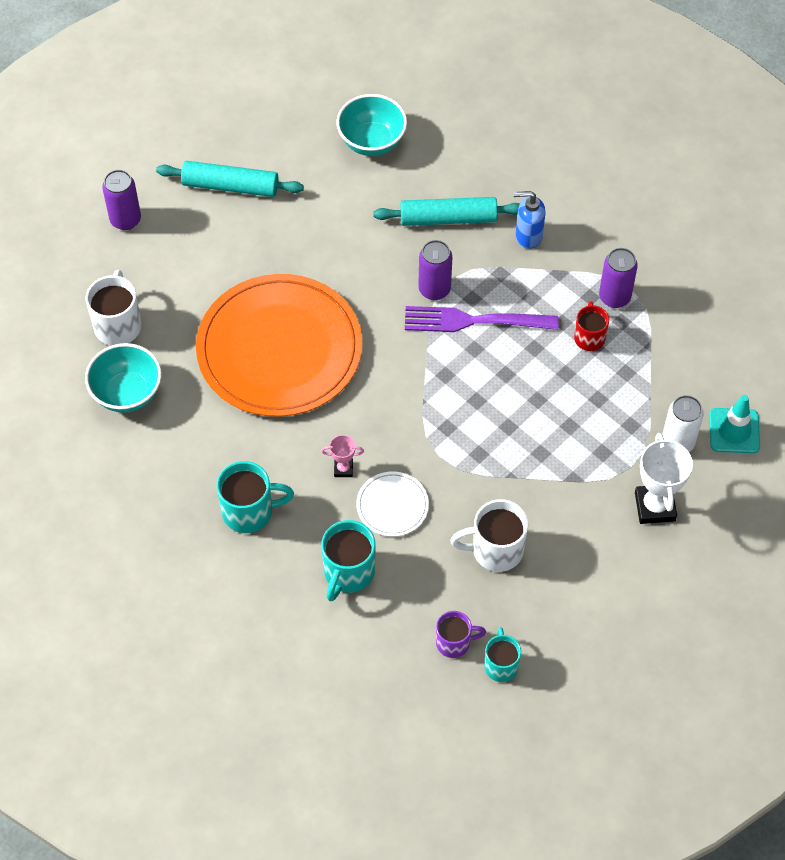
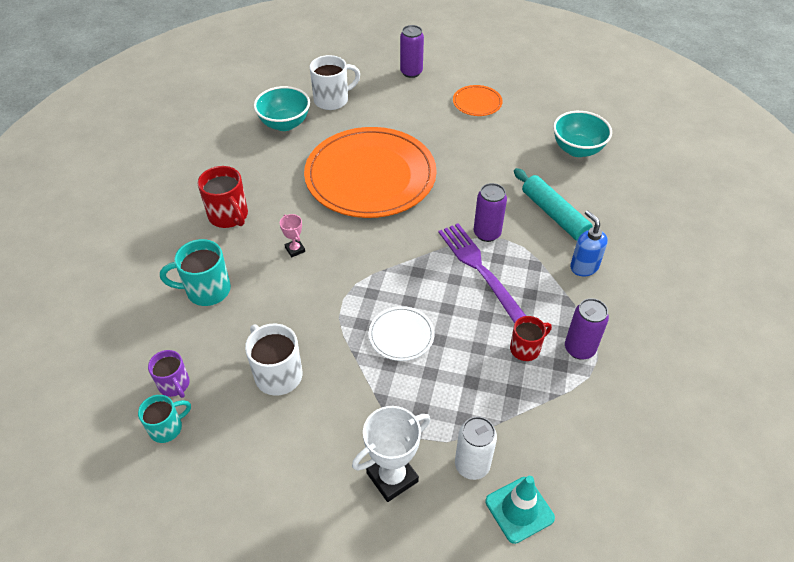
camera: 60 degrees right, 10 degrees down
(230, 186) = (477, 102): turquoise rolling pin -> orange plate
(249, 511) = (229, 216): turquoise mug -> red mug
(392, 505) = (280, 291): white plate -> white plate (401, 335)

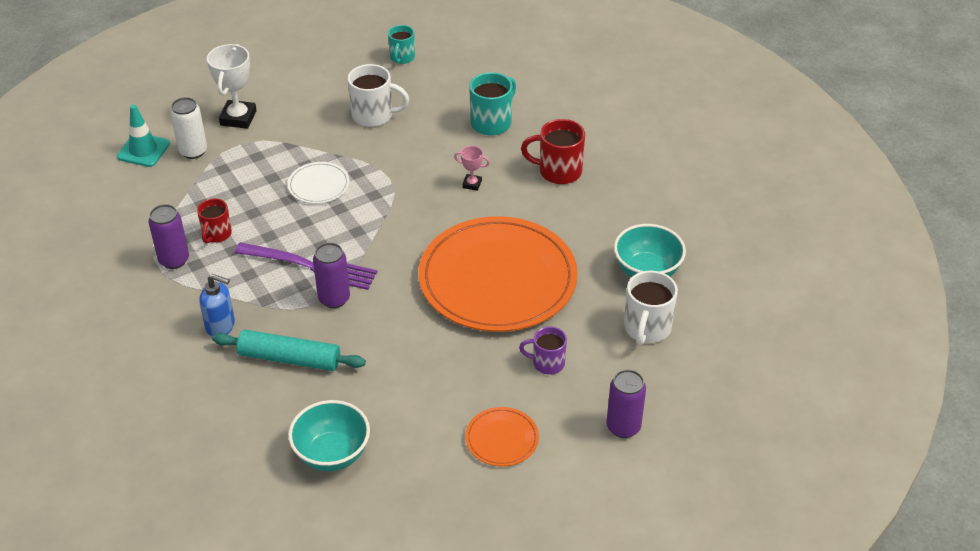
camera: 135 degrees right, 5 degrees down
(174, 385) = (429, 74): purple mug -> purple mug (547, 363)

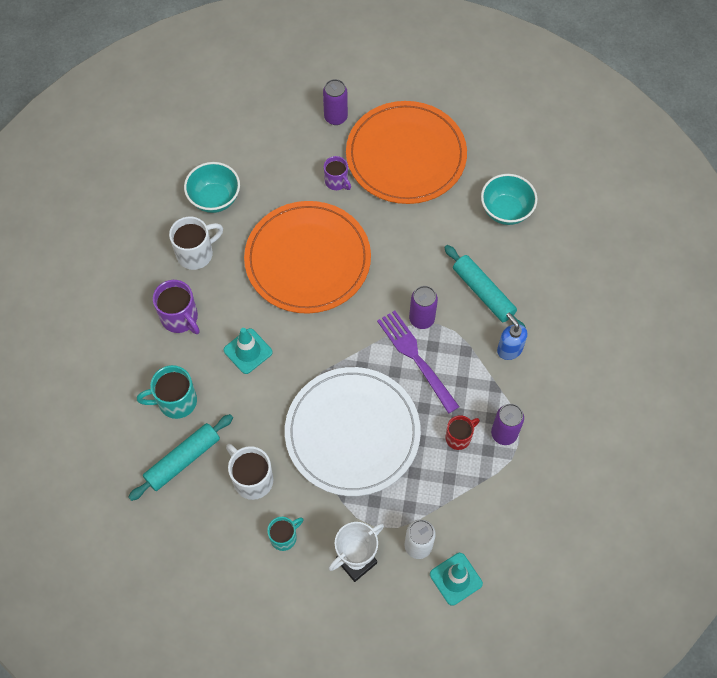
camera: 140 degrees left, 20 degrees up
(318, 185) = (352, 433): white plate -> white plate, size x2.40
(402, 58) = (170, 535): turquoise mug -> turquoise mug (284, 537)
(442, 96) = (183, 460): none -> turquoise rolling pin
(472, 184) = (248, 351): pink trophy -> turquoise traffic cone
(502, 439) = (406, 155): orange plate -> orange plate, size x2.40
(558, 171) = (180, 318): red mug -> purple mug
(647, 329) = (258, 163): white mug -> white mug (196, 253)

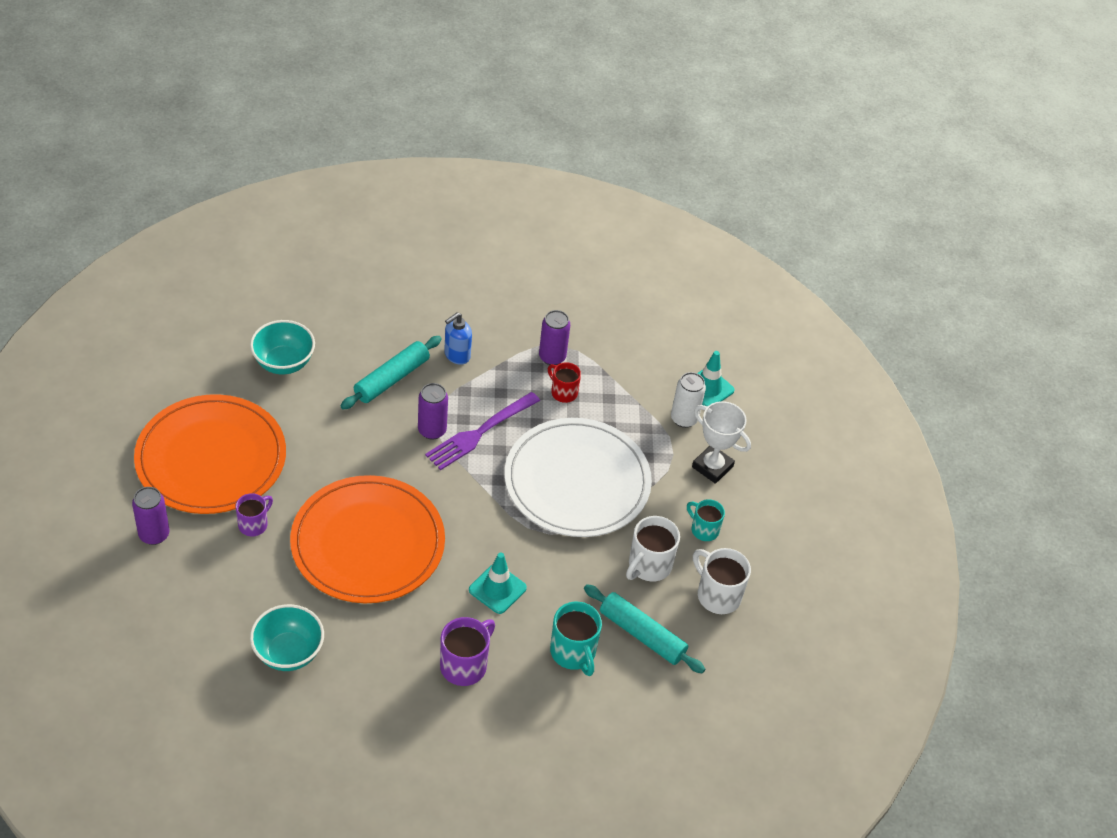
camera: 105 degrees left, 15 degrees down
(196, 253) = (372, 662): white mug -> white mug (717, 595)

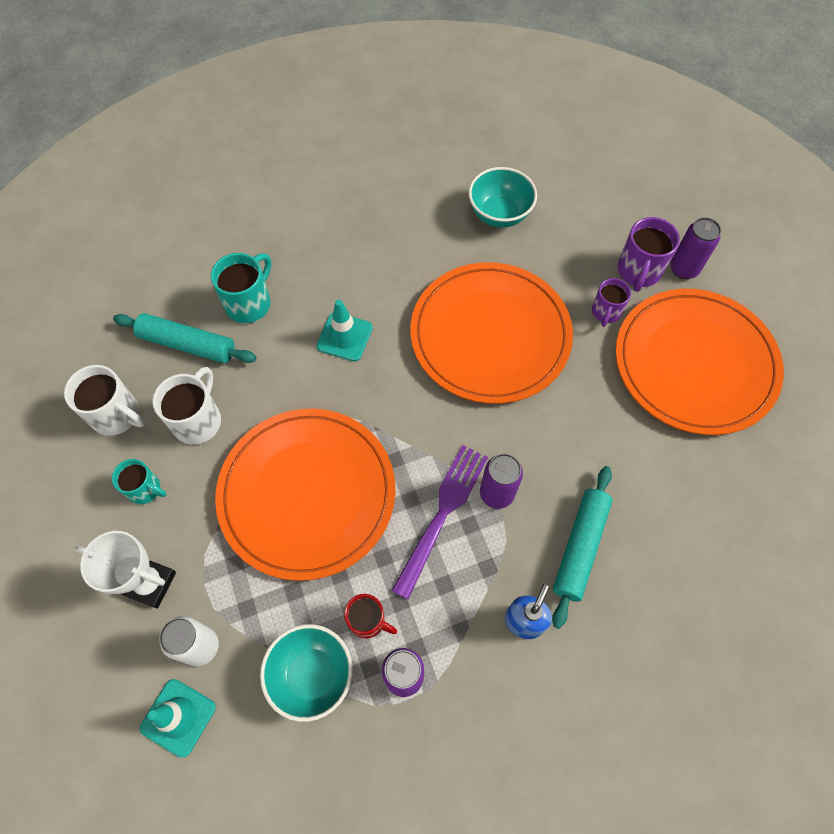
camera: 165 degrees right, 15 degrees up
(284, 363) = (711, 515): turquoise bowl -> turquoise bowl (312, 675)
(464, 665) = (344, 257): purple mug -> purple mug (638, 271)
(573, 653) = (249, 303): turquoise mug -> turquoise mug turned 75 degrees clockwise
(577, 481) = (307, 494): white plate -> orange plate

